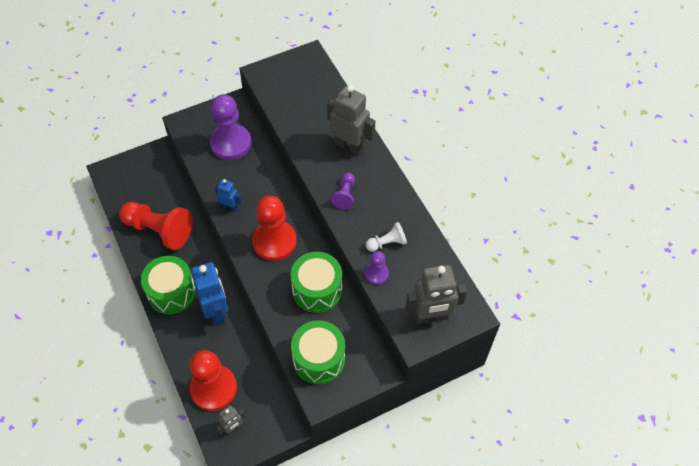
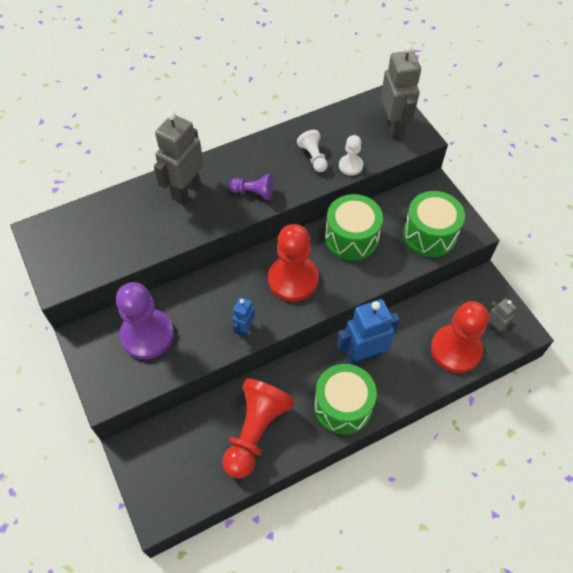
camera: 90 degrees left, 0 degrees up
(376, 274) = (350, 166): purple pawn -> white pawn

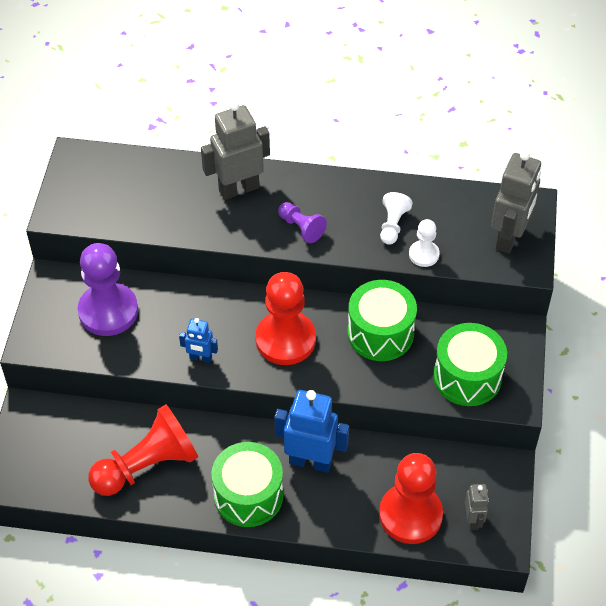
camera: 35 degrees right, 5 degrees down
(244, 328) = (200, 358): blue robot -> blue robot turned 135 degrees counterclockwise

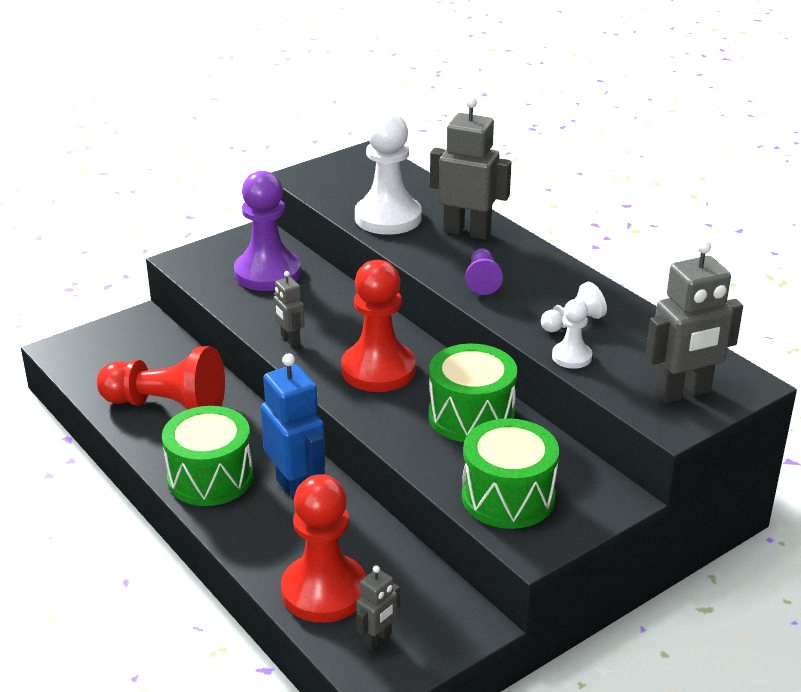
camera: 45 degrees right, 20 degrees down
(171, 212) = (388, 218): none -> white pawn
(200, 358) = (290, 340): blue robot -> grey robot

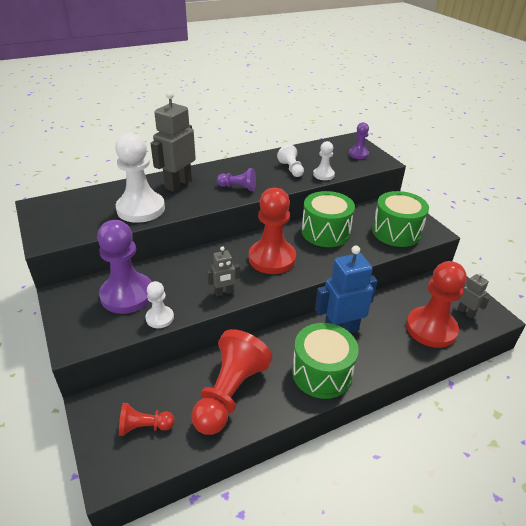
camera: 80 degrees left, 5 degrees up
(116, 356) = (144, 427): none -> red pawn
(232, 302) = (160, 318): none -> white pawn
(683, 393) = (358, 154): grey robot -> purple pawn

